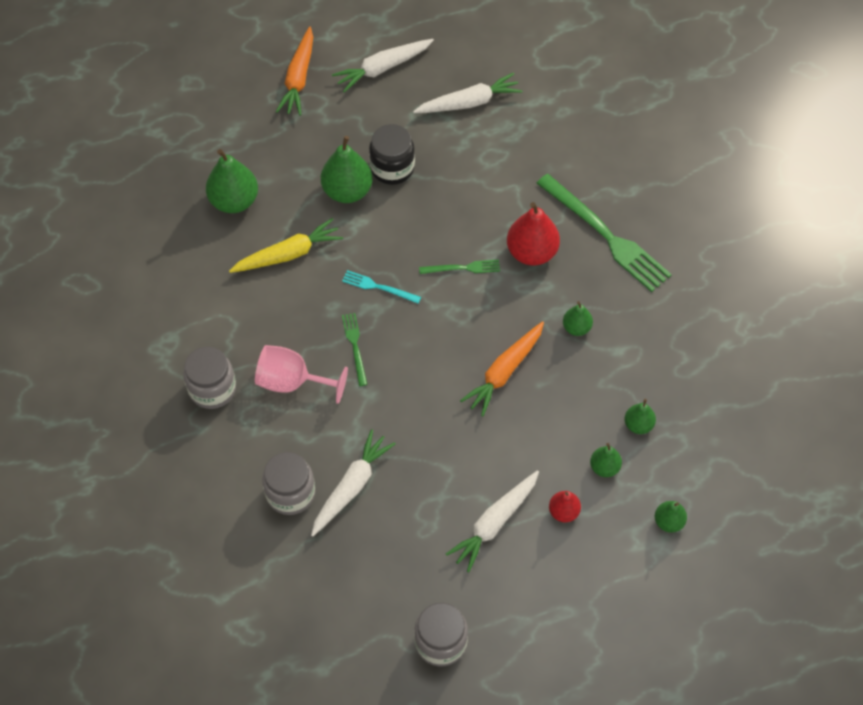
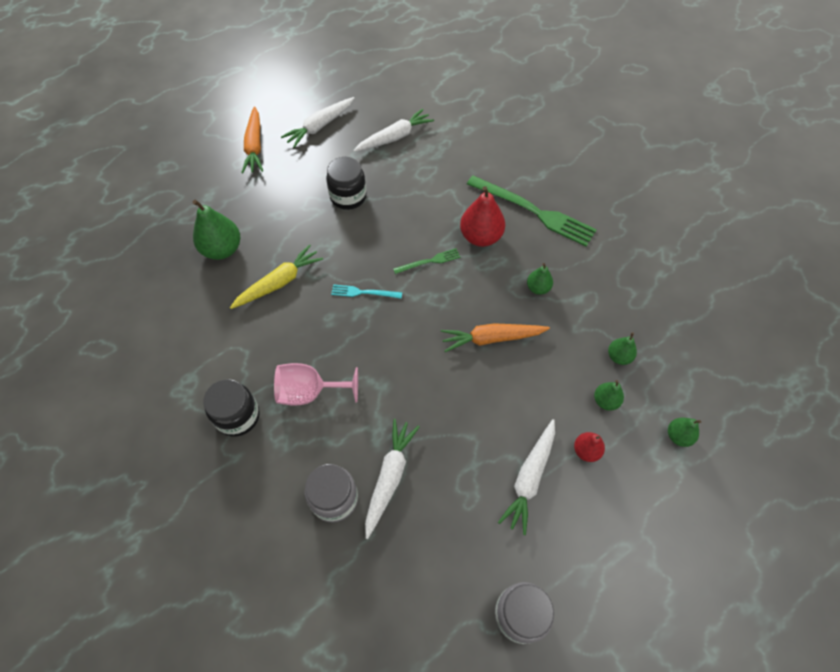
camera: 15 degrees left, 0 degrees up
(212, 389) = (238, 416): grey jar -> black jar
(347, 191) = (316, 222): green pear -> none
(355, 346) = (357, 347): green fork -> none
(504, 372) = (492, 338): orange carrot -> orange carrot turned 60 degrees clockwise

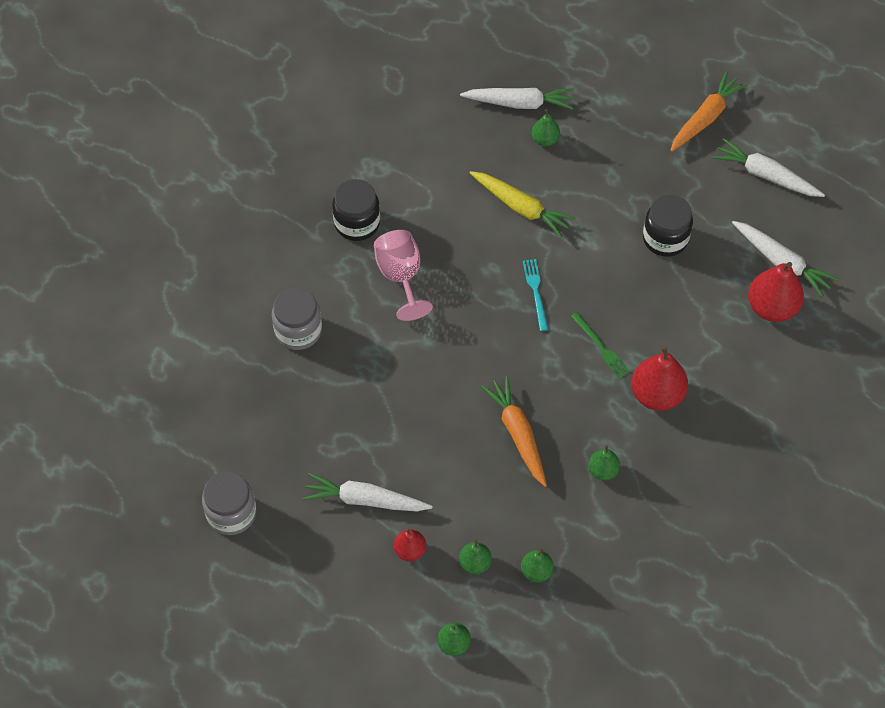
camera: 75 degrees right, 0 degrees up
(222, 249) = (545, 140): green pear -> green pear, size x0.55
(254, 146) = (705, 118): orange carrot -> orange carrot turned 150 degrees clockwise
(389, 477) = (331, 372): white carrot -> white carrot (519, 103)
(429, 152) = (771, 307): none -> red pear
(534, 211) = (719, 447): green fork -> none

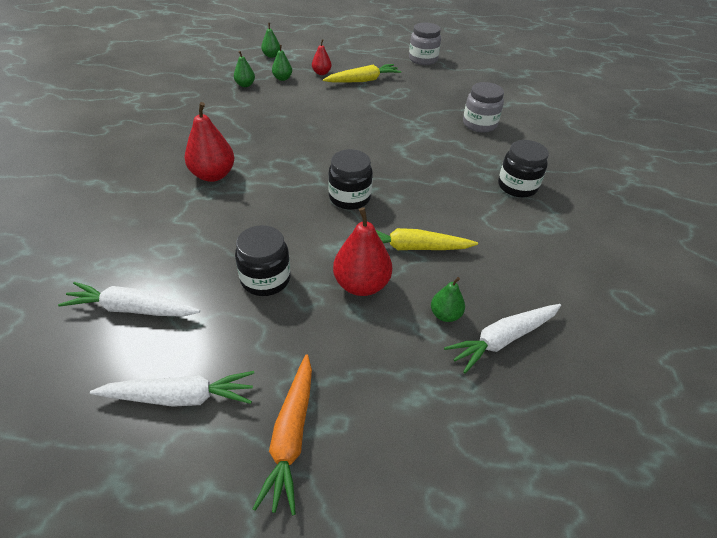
camera: 145 degrees right, 15 degrees down
(365, 500) = (363, 80): white carrot -> yellow carrot
(401, 277) = (452, 170): pink goblet -> none
(518, 434) = (299, 127): orange carrot -> none
(535, 292) = (349, 197): turquoise fork -> black jar
(601, 347) = (274, 185): green fork -> none
(603, 470) = (230, 129): green pear -> none
(771, 307) = (132, 266): red pear -> red pear (361, 285)

